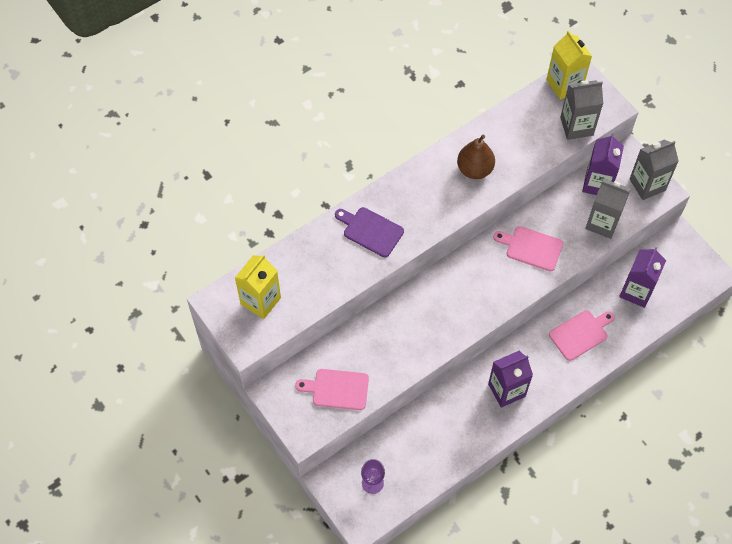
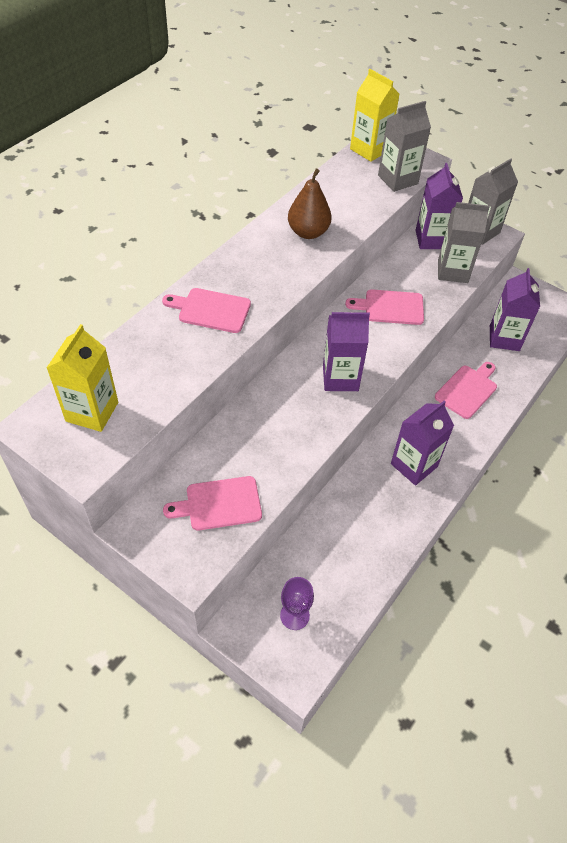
camera: 20 degrees left, 10 degrees down
(370, 231) = (211, 310): purple cutting board -> pink cutting board
(463, 306) = (340, 378): none -> purple carton

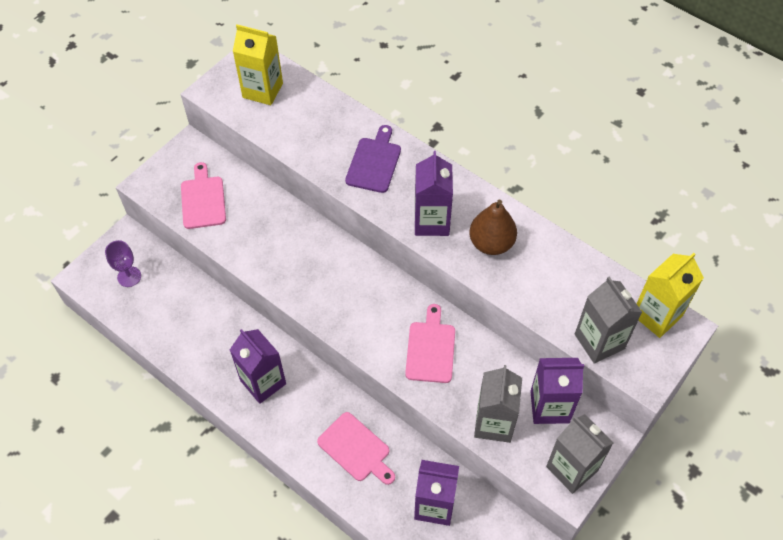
camera: 95 degrees right, 5 degrees up
(211, 310) = (374, 162): pink cutting board -> purple cutting board
(340, 378) = (332, 294): purple carton -> purple carton (431, 221)

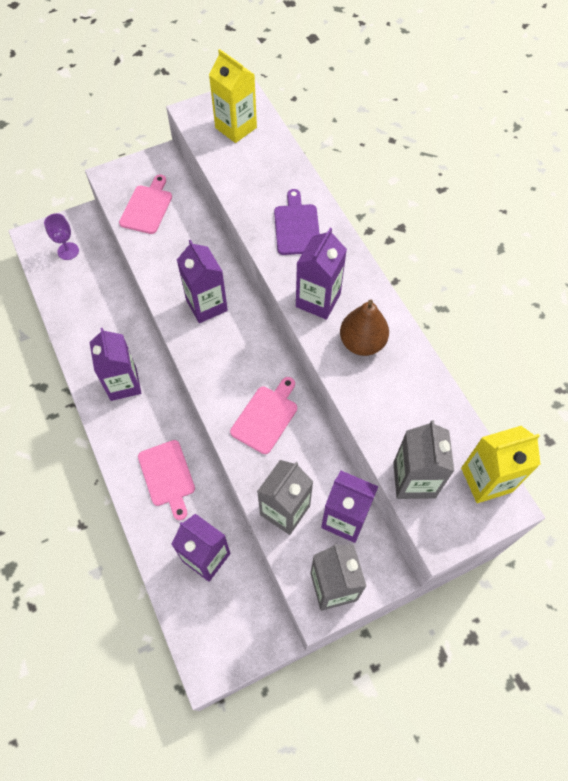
camera: 25 degrees right, 5 degrees up
(316, 270) = (206, 305): none -> purple carton
(374, 162) = (296, 227): purple cutting board -> purple cutting board turned 45 degrees counterclockwise

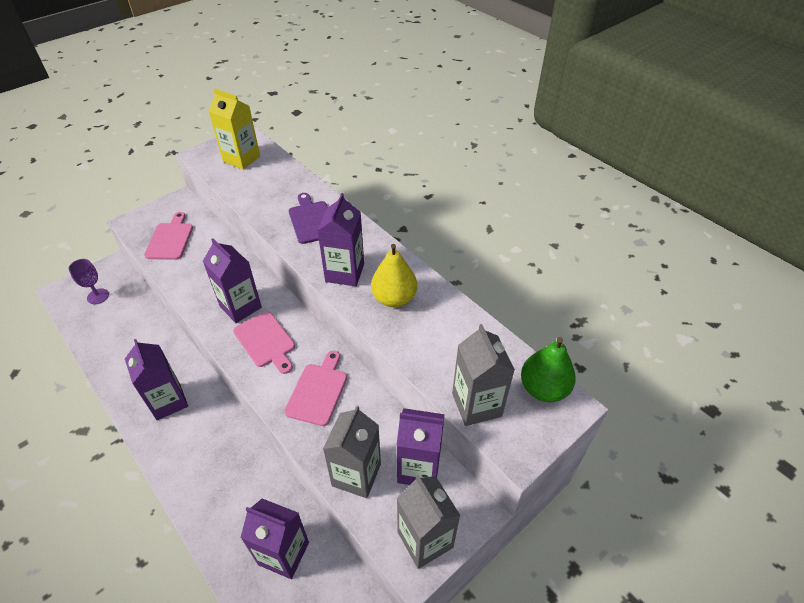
camera: 15 degrees left, 15 degrees down
(167, 476) = (228, 480): pink cutting board -> pink cutting board (266, 341)
(362, 343) = (394, 298): brown pear -> yellow pear
(486, 480) = (543, 389): yellow carton -> green pear

